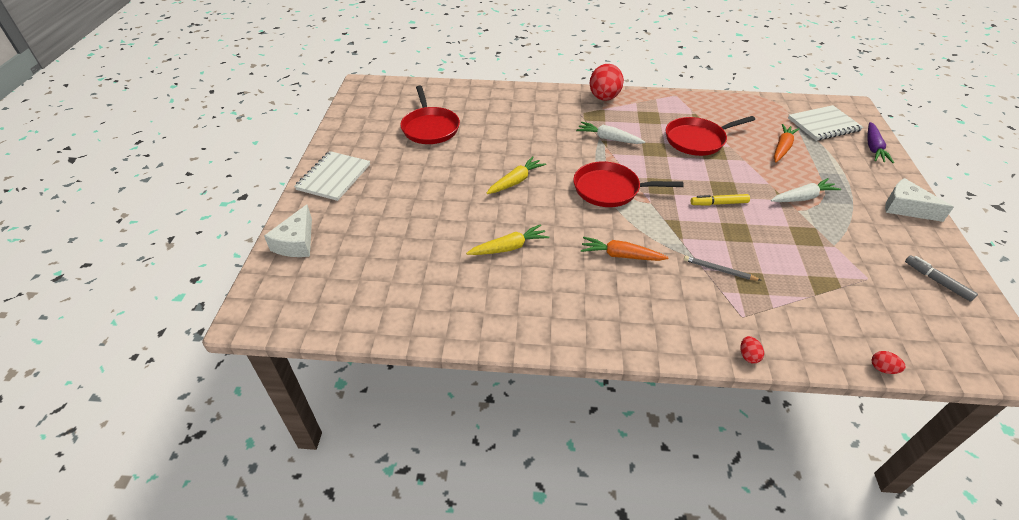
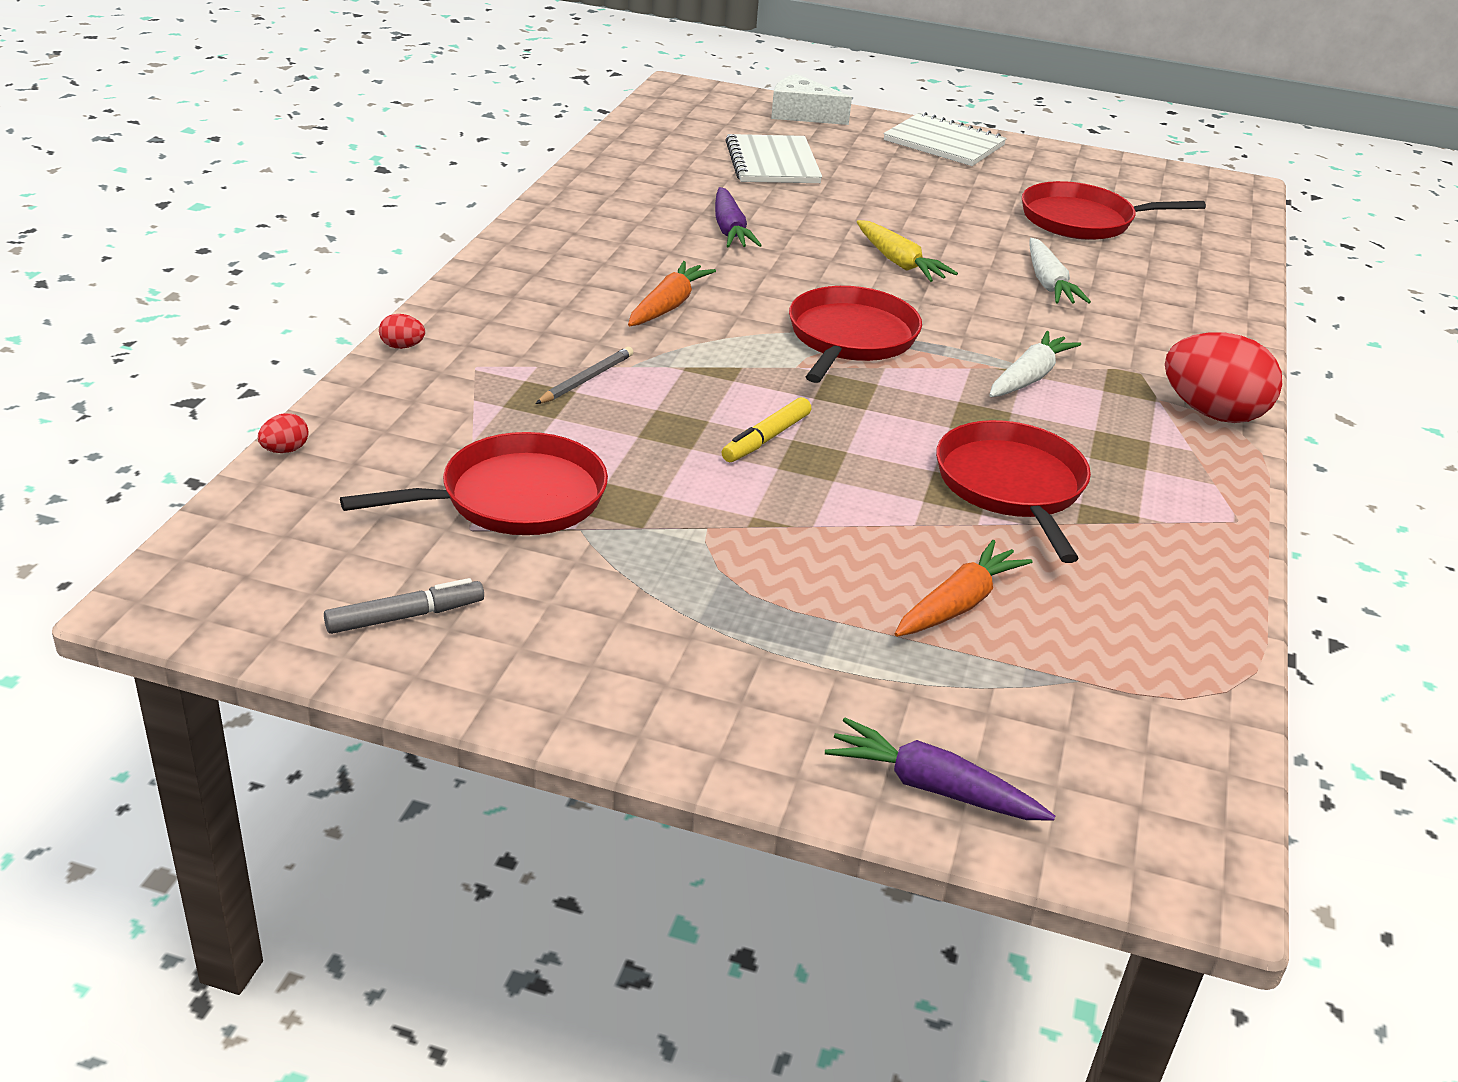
camera: 100 degrees right, 10 degrees down
(509, 247) = (730, 230): yellow carrot -> purple carrot
(719, 203) = (766, 438): yellow marker -> yellow marker turned 150 degrees counterclockwise
(782, 148) = (958, 604): orange carrot -> orange carrot turned 90 degrees counterclockwise
(802, 197) = (747, 553): white carrot -> white carrot (1048, 283)
(823, 125) = (1074, 739): white notebook -> white notebook (772, 163)
(834, 270) = (514, 498): none -> red pan
(906, 208) = (648, 703): white cheese -> none

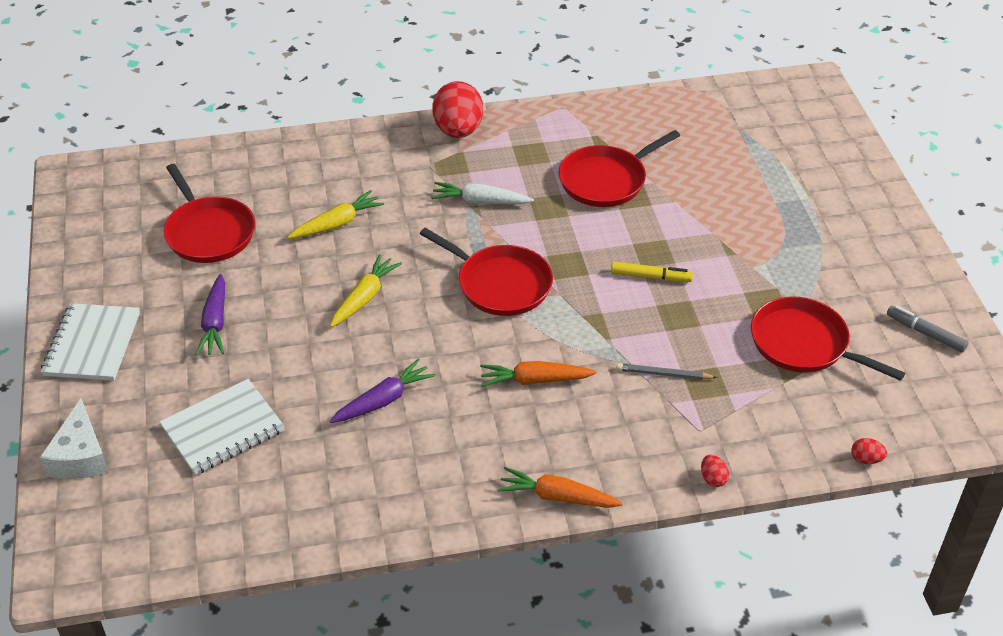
camera: 115 degrees left, 10 degrees up
(850, 338) = (500, 284): red pan -> red pan turned 135 degrees counterclockwise
(932, 788) = (843, 149): purple carrot -> purple carrot (215, 323)
(958, 604) = (723, 172): orange carrot -> orange carrot (557, 497)
(1048, 283) = (337, 223): white carrot -> yellow carrot

